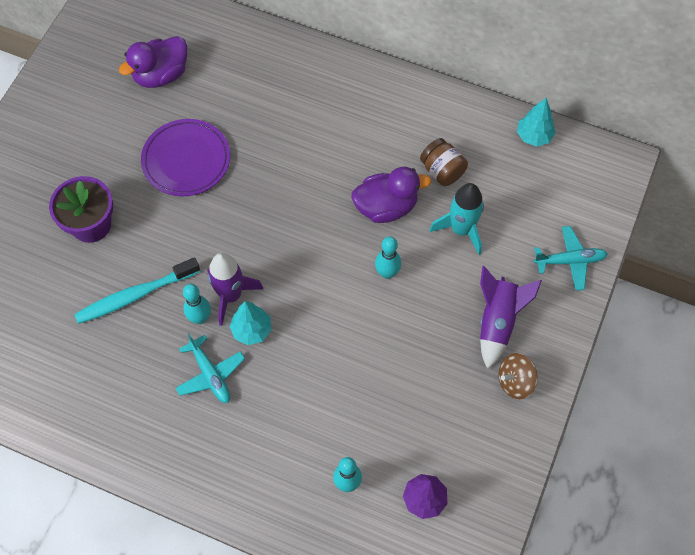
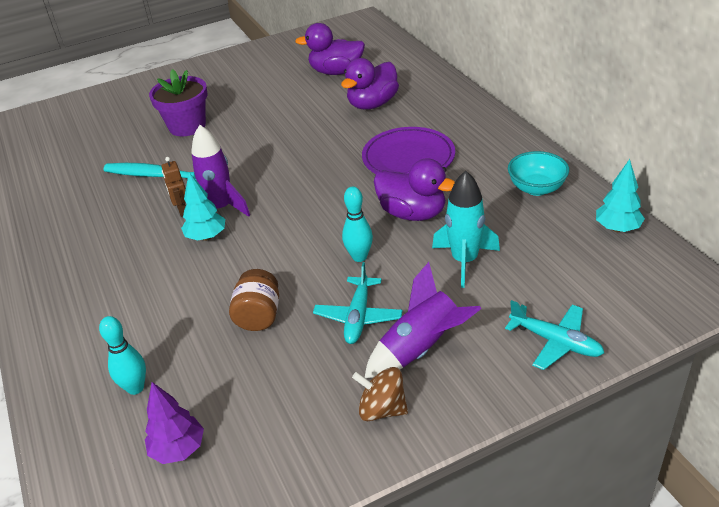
camera: 45 degrees right, 25 degrees down
(186, 160) = (294, 120): purple plate -> purple plate (408, 158)
(200, 318) = (182, 210): turquoise bowling pin -> brown robot
(210, 374) = (142, 248): turquoise plane -> turquoise plane (358, 317)
(238, 101) = (372, 104): none -> purple duck
(442, 171) = (493, 213): brown jar -> brown jar (258, 316)
(451, 127) = (536, 188): none -> turquoise bowl

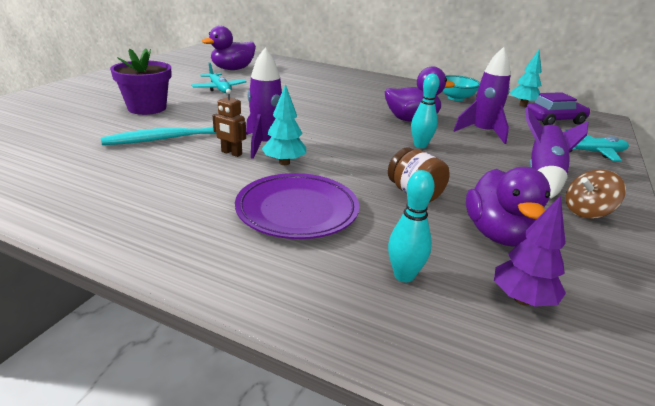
camera: 45 degrees left, 10 degrees down
(358, 317) = (479, 173): turquoise plane -> turquoise plane (219, 89)
(372, 104) = (288, 79): purple duck -> purple duck (498, 234)
(408, 158) = (359, 98): purple plate -> purple plate (297, 210)
(464, 261) = (482, 133): turquoise rocket -> purple rocket
(611, 271) = (554, 120): none -> purple car

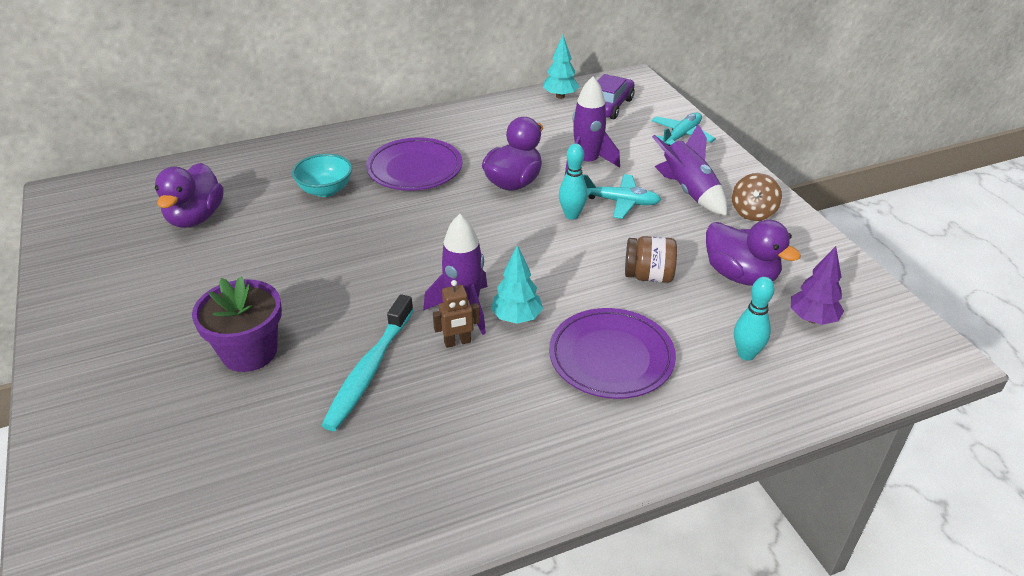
camera: 45 degrees left, 10 degrees up
(219, 89) = (257, 263): turquoise plane -> turquoise plane (621, 202)
(365, 94) = (415, 169): none -> purple plate
(455, 98) = (497, 120): turquoise bowl -> turquoise bowl (325, 190)

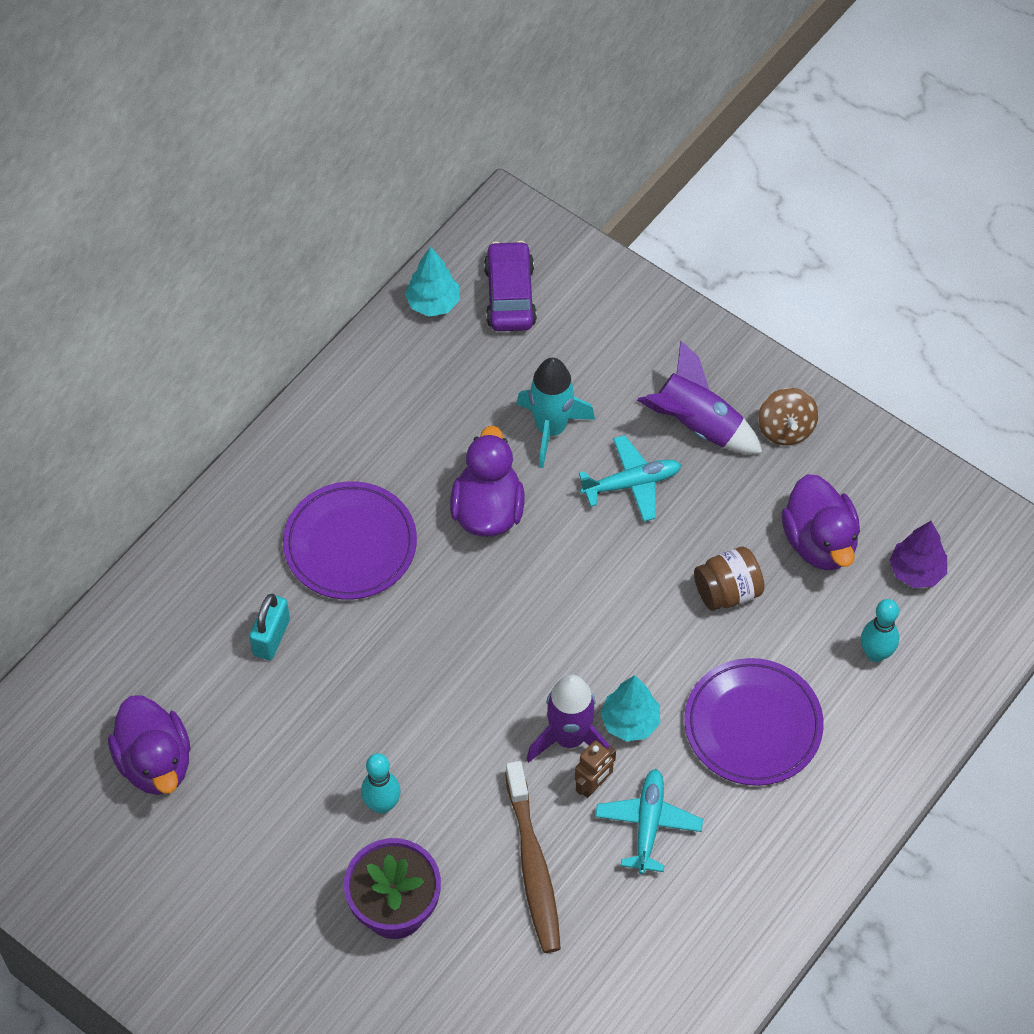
camera: 30 degrees left, 20 degrees up
(325, 190) = (271, 637): turquoise bowl -> turquoise padlock
(369, 370) = (533, 866): turquoise toothbrush -> brown toothbrush
(571, 215) = (590, 534): turquoise bowling pin -> turquoise bowling pin (382, 805)
(587, 163) = (551, 429): purple rocket -> turquoise rocket
(681, 136) = (634, 318): turquoise plane -> turquoise plane (648, 823)
(740, 275) = (819, 542): purple duck -> purple duck turned 60 degrees clockwise

